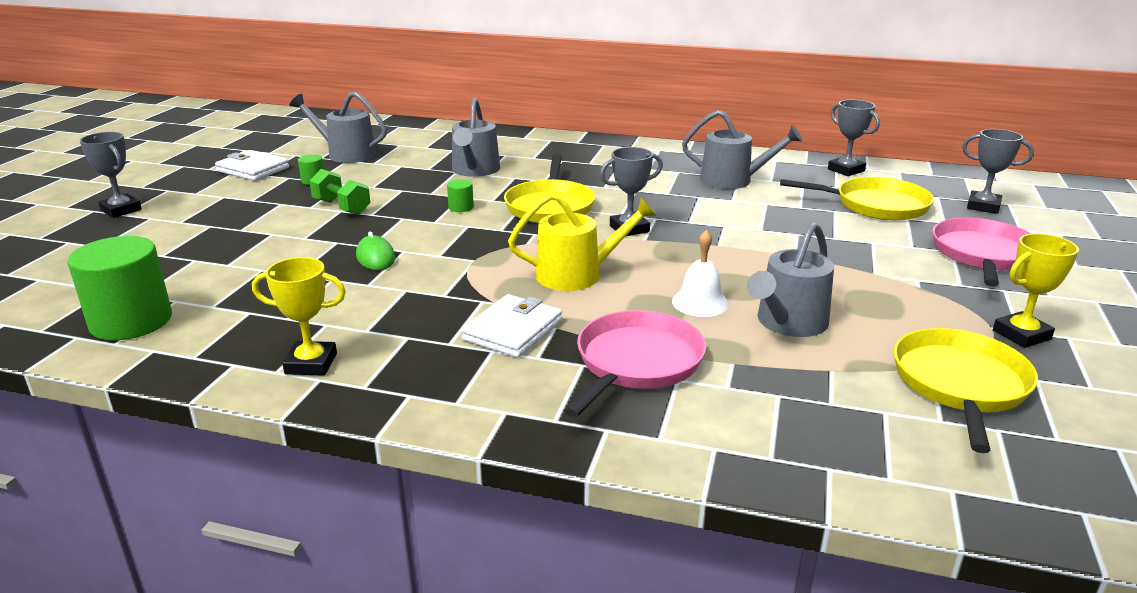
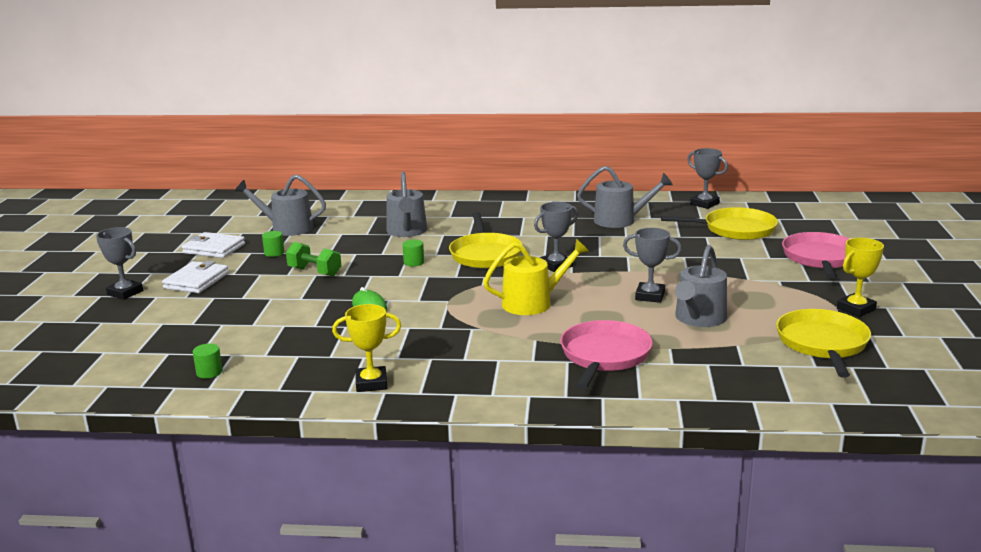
camera: 10 degrees left, 5 degrees down
(131, 321) = (209, 372): green cylinder -> green cylinder, size x0.43
(512, 330) = (506, 345): white wallet -> white wallet (196, 281)
(700, 302) = (632, 312): white bell -> none
(983, 206) = (813, 223): grey trophy -> grey trophy (650, 296)

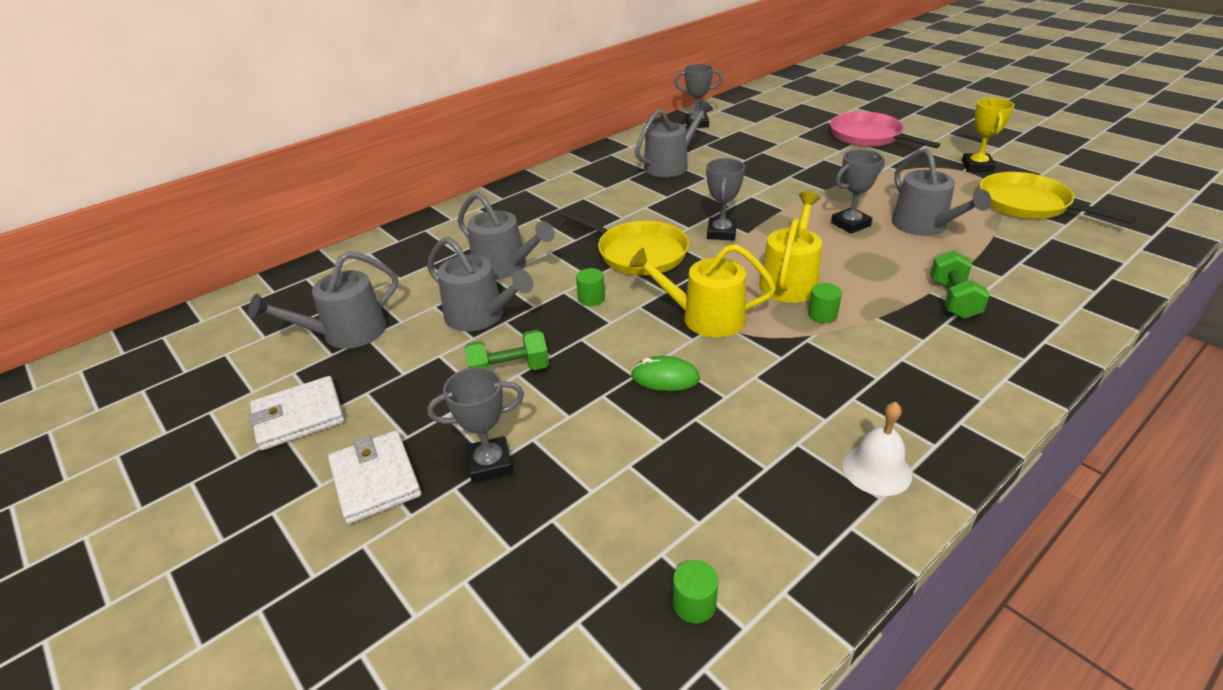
camera: 45 degrees left, 15 degrees up
(125, 293) = (296, 574): grey trophy -> grey trophy (490, 463)
(274, 253) = (402, 375): green cylinder -> green cylinder (822, 315)
(350, 246) = (480, 316): none -> grey watering can
(371, 383) = (876, 469): yellow trophy -> white bell
(446, 295) = (705, 317): none -> yellow watering can
(604, 355) = (953, 300): pink pan -> green dumbbell
(735, 229) = (767, 137): yellow pan -> none

